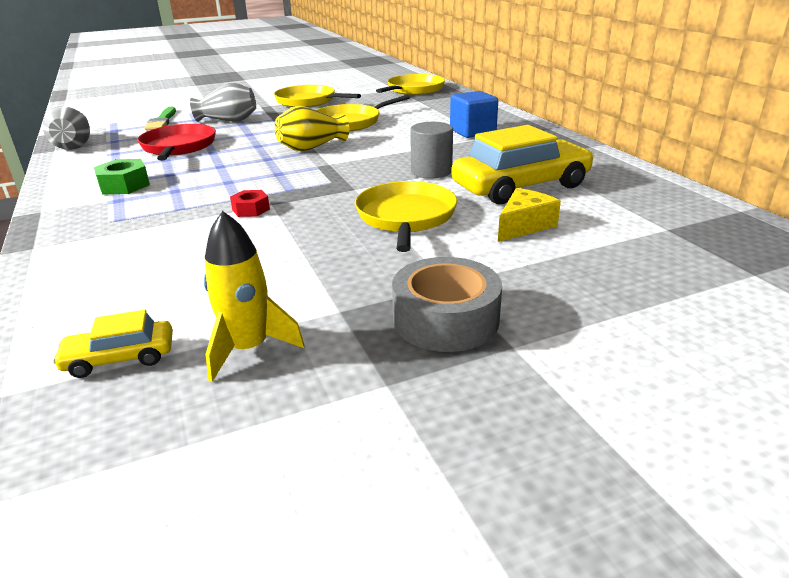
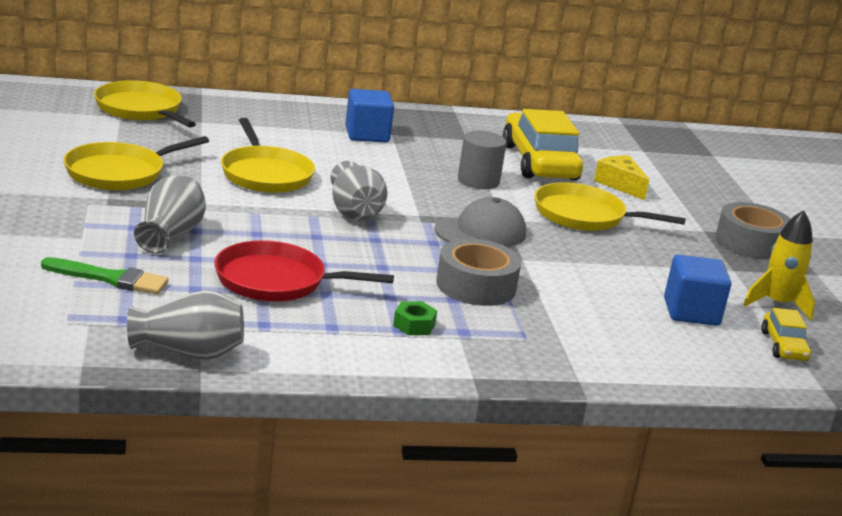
camera: 80 degrees left, 5 degrees down
(124, 185) = (414, 325): green nut -> green nut, size x0.66
(195, 289) = (691, 312): none -> blue cube
(204, 194) = (476, 286): none -> grey tape
(251, 209) = (533, 270): red nut -> none
(311, 148) = (354, 212): yellow vase -> grey vase
(316, 184) = (481, 232): none -> grey cap

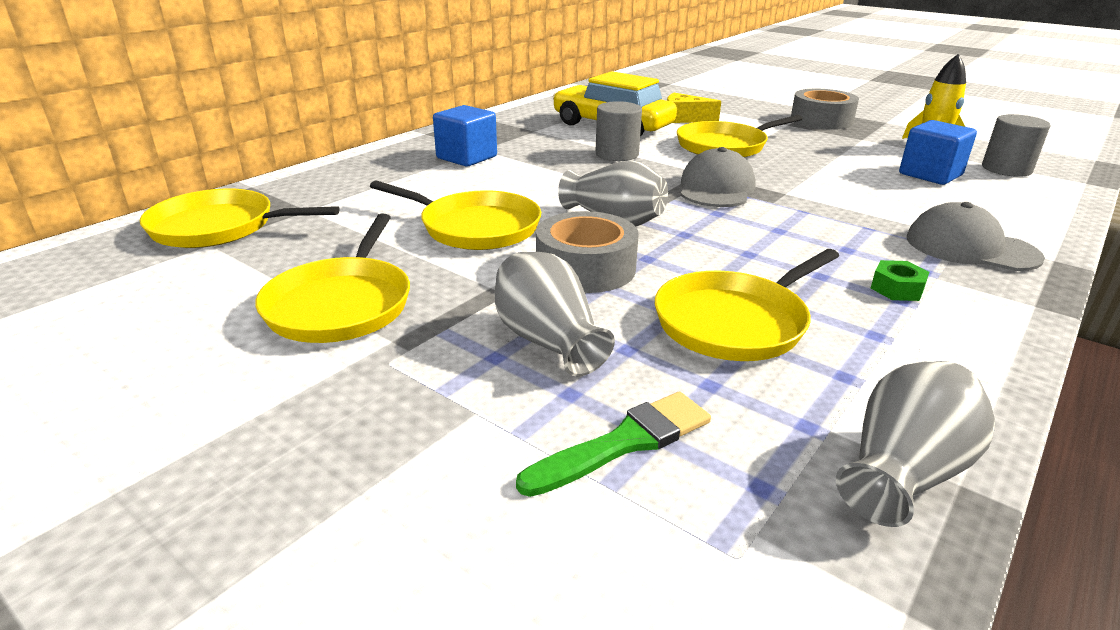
camera: 40 degrees left, 5 degrees up
(276, 281) = (735, 322): red pan -> yellow pan
(476, 286) = (825, 229): grey tape -> grey tape (585, 268)
(542, 345) = (970, 248): none -> grey cap
(783, 346) = (1006, 169): yellow car -> grey cylinder

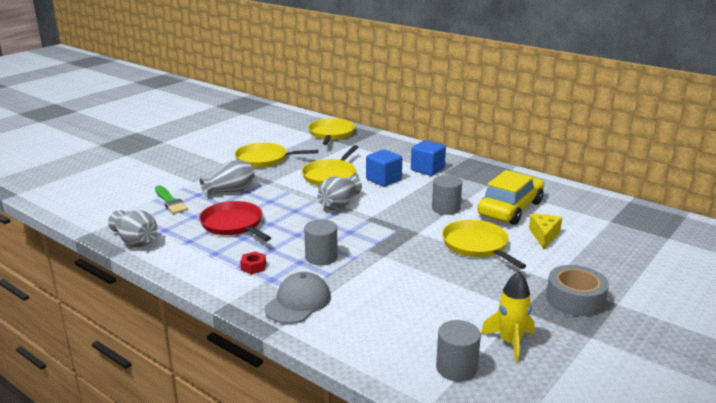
camera: 90 degrees right, 5 degrees down
(585, 268) = (286, 198): grey tape -> none
(716, 188) = (389, 234): grey cap -> none
(735, 322) = (234, 224): yellow pan -> red pan
(819, 233) = (321, 257): none -> grey cylinder
(897, 289) = (253, 267): green nut -> red nut
(930, 174) = (432, 322): blue cube -> blue cube (383, 180)

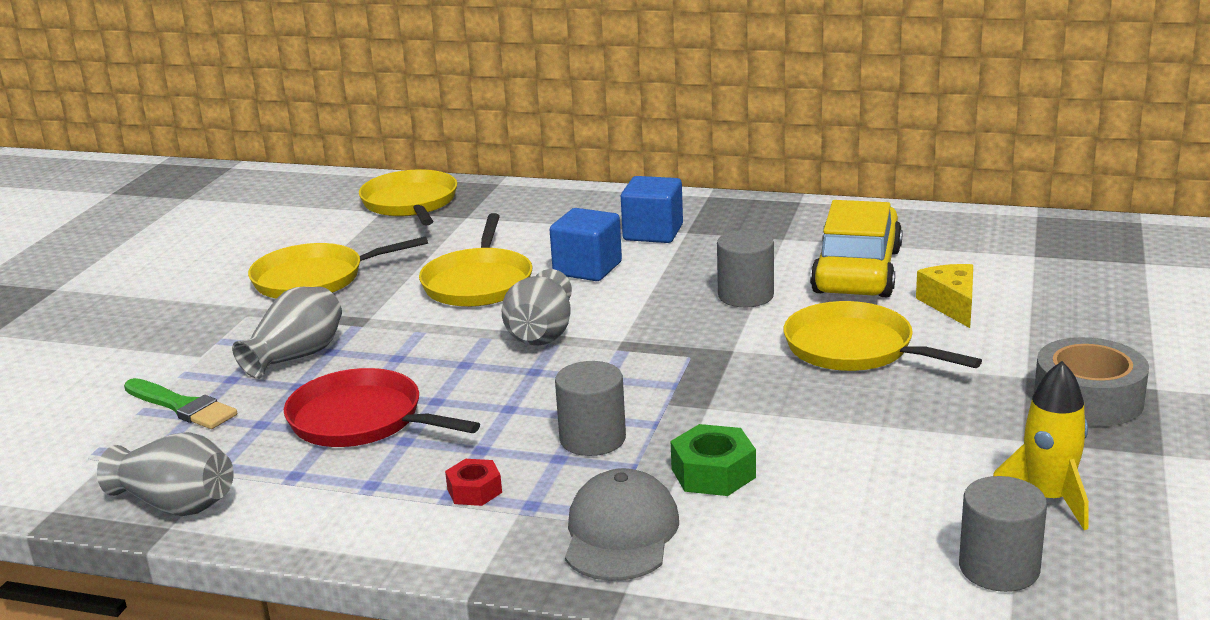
camera: 20 degrees left, 0 degrees up
(361, 286) = (713, 473): none -> green nut

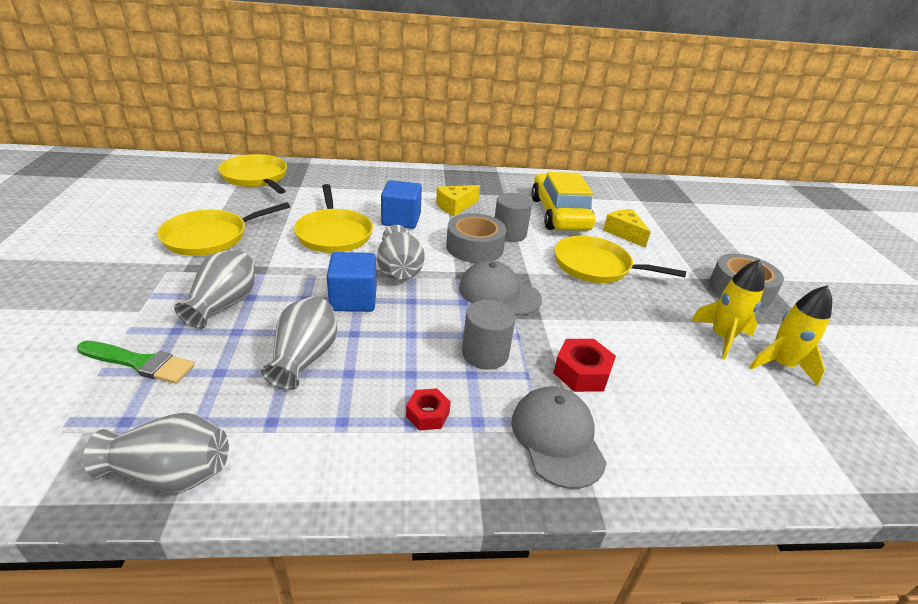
camera: 25 degrees left, 10 degrees up
(362, 420) = (304, 358): red pan -> grey vase
(653, 233) = (426, 193): blue cube -> blue cube (353, 299)
(667, 372) = (499, 293): none -> grey cap
(674, 311) = (474, 247): none -> grey tape
(686, 253) = (455, 206): none -> yellow cheese
(713, 473) = (582, 372): green nut -> red nut
(981, 456) = (721, 337): none -> yellow rocket
(999, 568) = (801, 425): grey cylinder -> none

